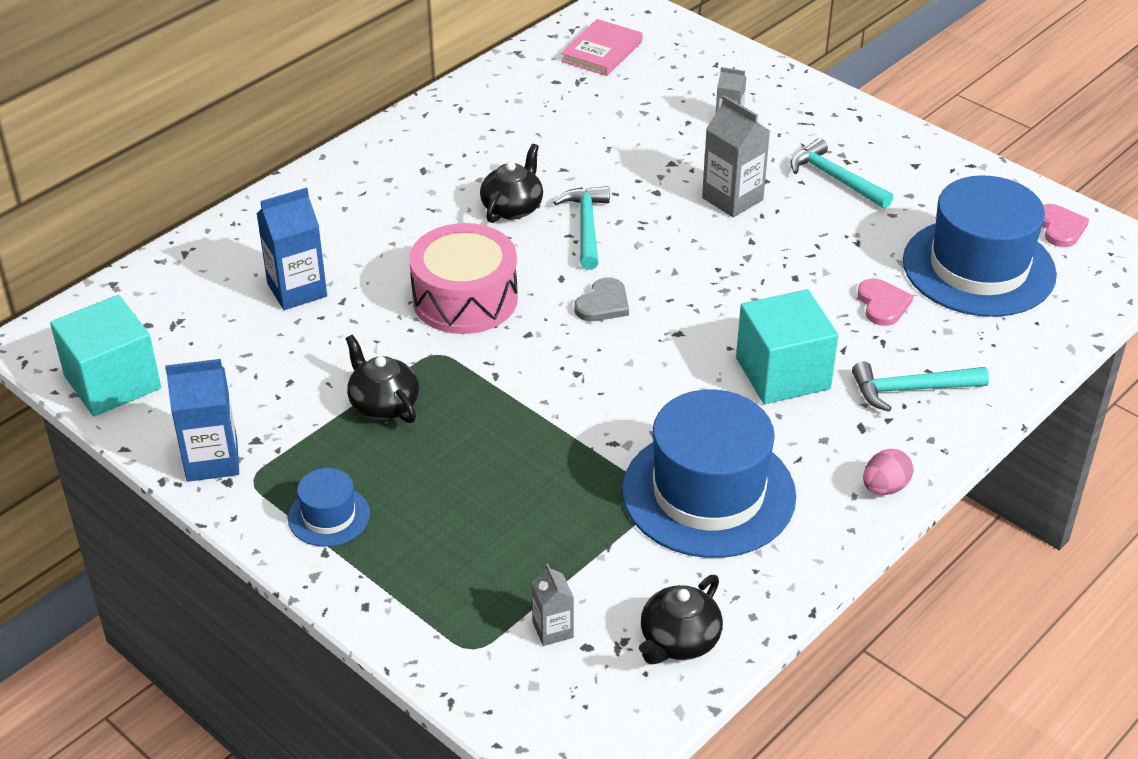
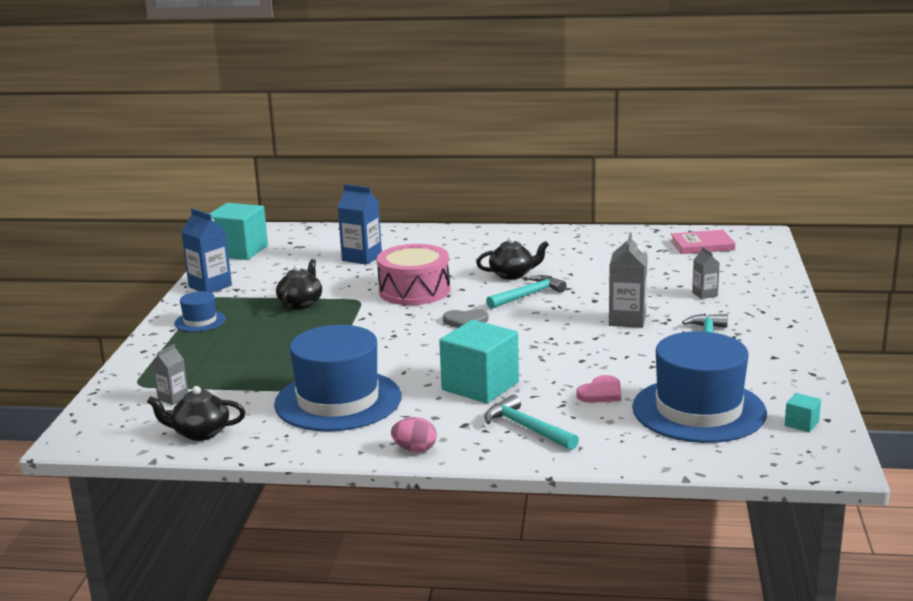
camera: 55 degrees right, 20 degrees down
(1060, 228) = (801, 424): pink heart -> turquoise cube

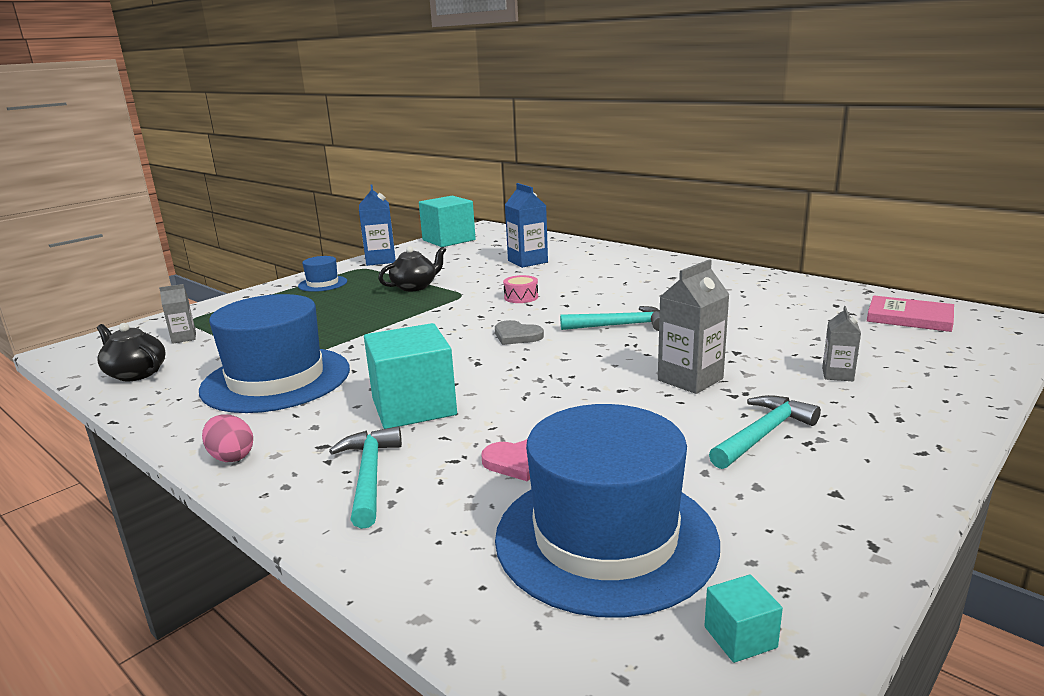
camera: 35 degrees right, 0 degrees up
(414, 291) = (521, 297): pink drum -> pink drum, size x0.44
(512, 274) = (637, 302): black teapot -> none

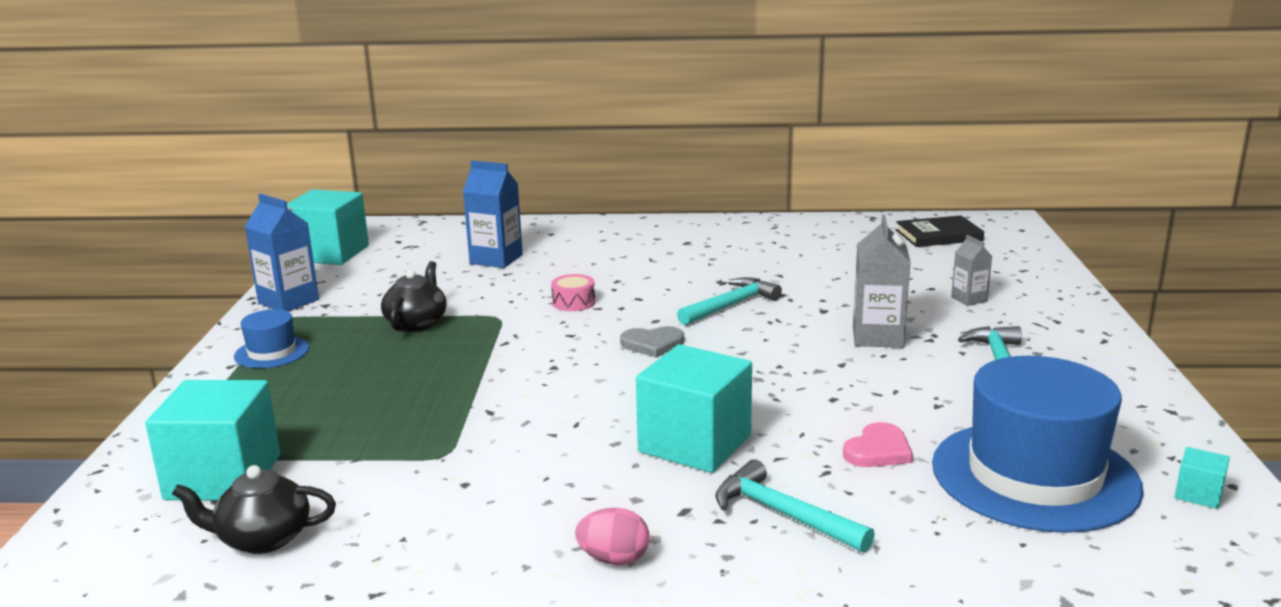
camera: 40 degrees left, 0 degrees up
(184, 338) = (223, 477): grey carton -> turquoise cube
(276, 379) = (481, 474): blue hat -> none
(909, 317) = (938, 235): pink book -> black book

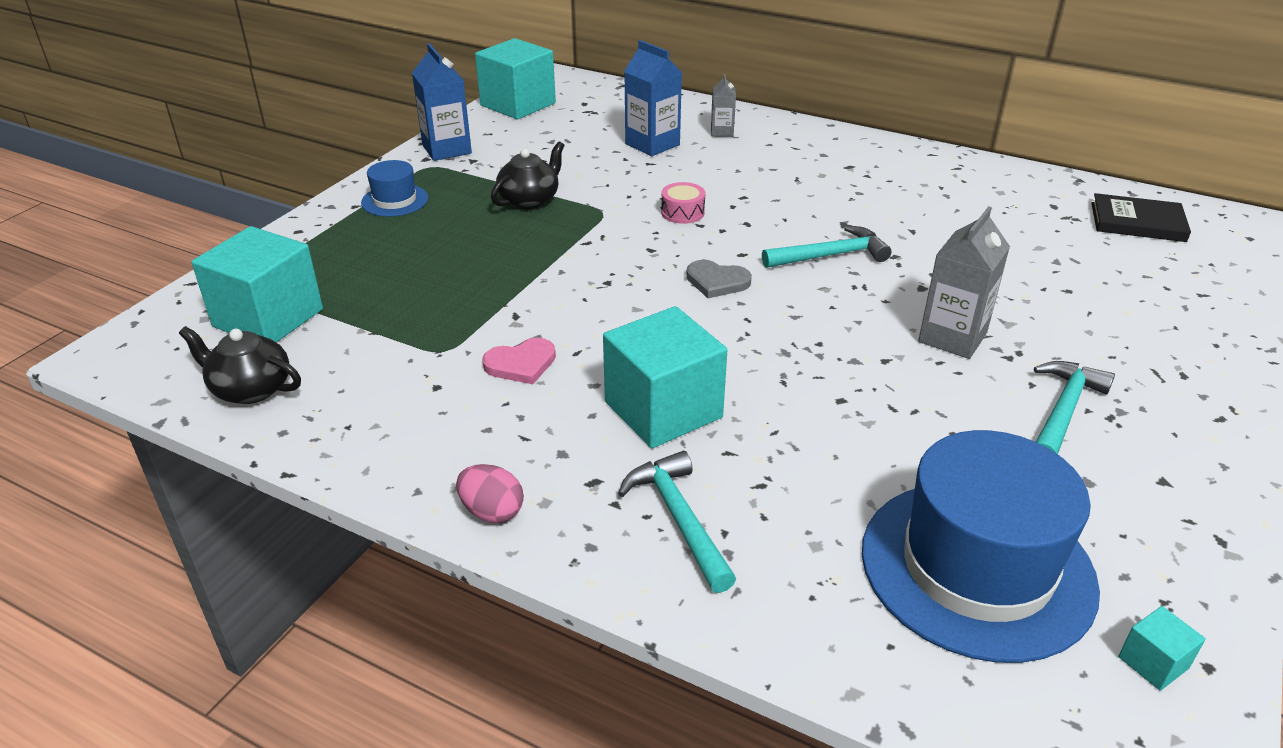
camera: 25 degrees right, 15 degrees up
(878, 450) = (834, 478): pink heart -> pink heart (521, 364)
(969, 299) = (1100, 317): grey carton -> grey carton (722, 132)

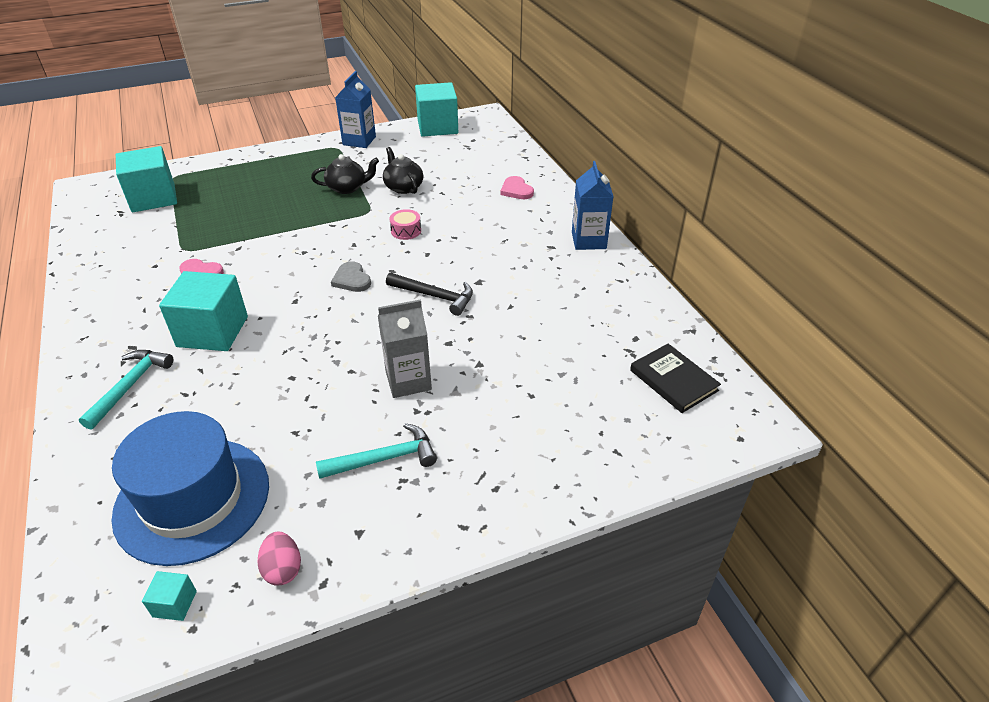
camera: 40 degrees right, 5 degrees up
(250, 389) = (98, 228): black teapot -> black teapot (403, 187)
(395, 200) = (291, 160): blue hat -> none
(492, 512) = (80, 335): pink egg -> pink egg (283, 569)
(652, 144) = (463, 181): blue carton -> blue carton (588, 240)
(722, 132) = (516, 190): grey carton -> pink heart
(830, 255) = (435, 296): turquoise hammer -> black hammer

